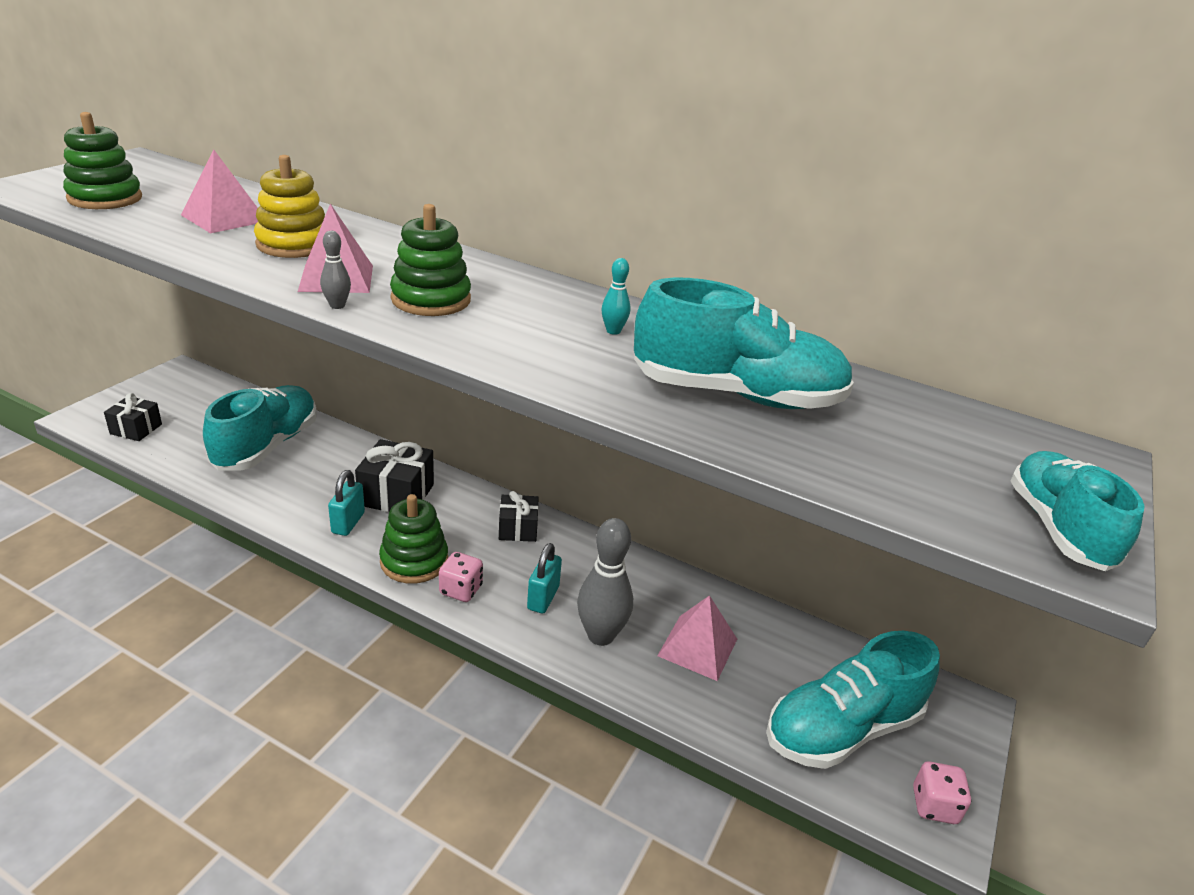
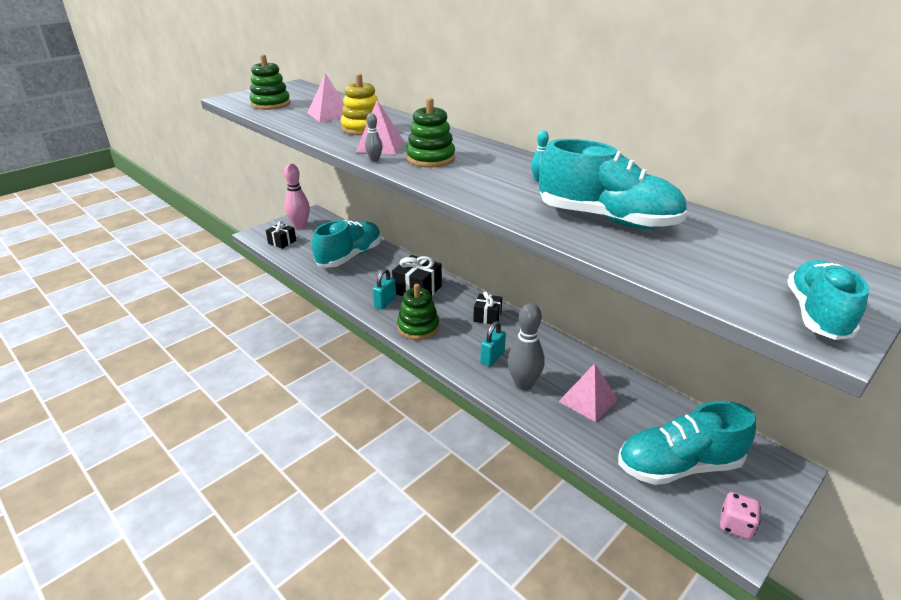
camera: 20 degrees right, 0 degrees up
(162, 396) = (300, 226): none -> pink bowling pin
(461, 590) = (442, 347): pink dice -> none

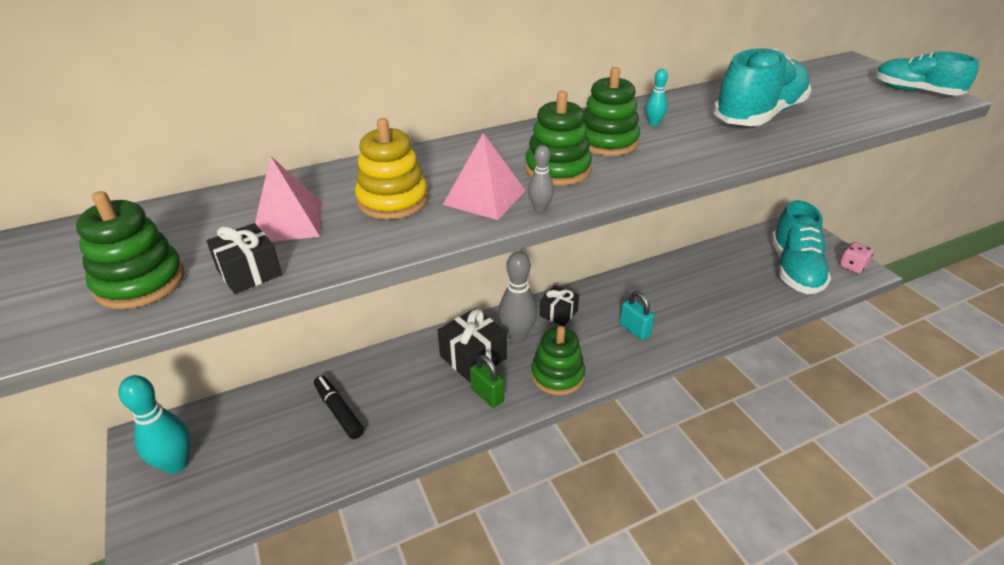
camera: 70 degrees left, 5 degrees up
(282, 242) = (217, 499): black gift -> black gift (249, 272)
(300, 226) = (176, 464): pink bowling pin -> turquoise bowling pin
(350, 256) = (339, 411): turquoise shoe -> black marker
(385, 302) = (487, 395): turquoise padlock -> green padlock
(488, 168) = (607, 142): none -> green stacking toy
(523, 384) = (682, 320): grey bowling pin -> grey bowling pin (517, 335)
(588, 400) = (712, 288): pink pyramid -> none

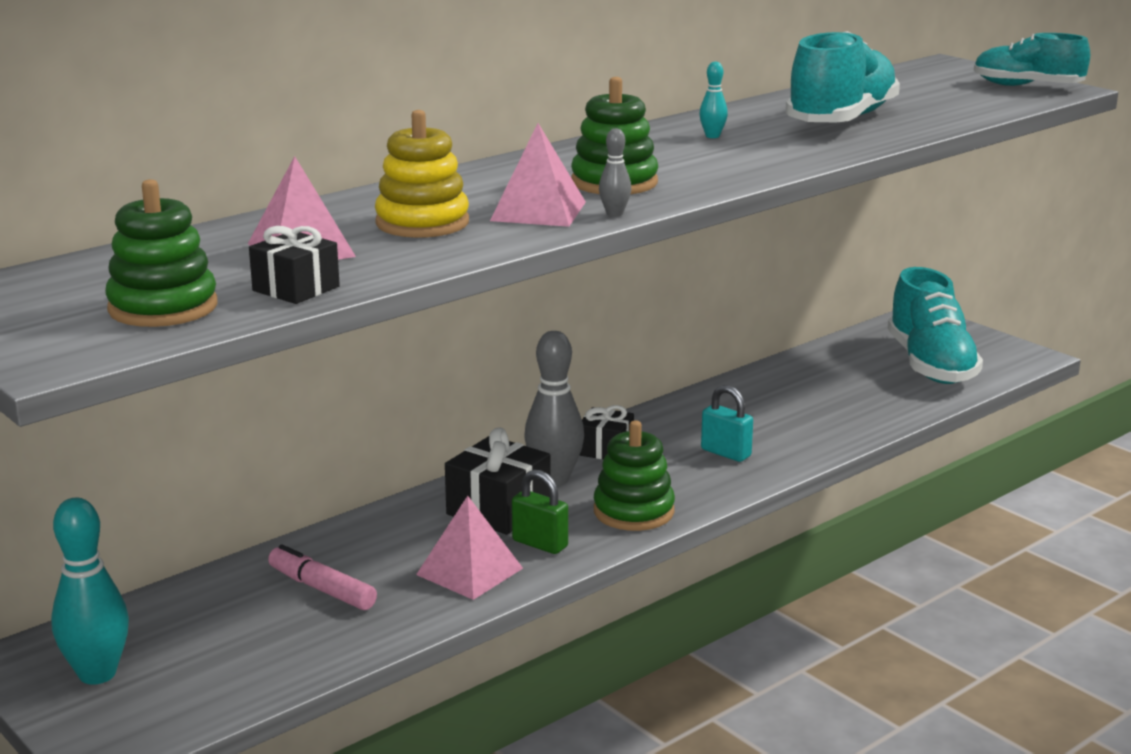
camera: 15 degrees left, 15 degrees down
(339, 411) = (322, 589): black marker -> pink marker
(434, 413) = (469, 571): none -> pink pyramid
(607, 142) = (662, 156): green stacking toy -> none
(852, 267) = (1009, 354): pink dice -> none

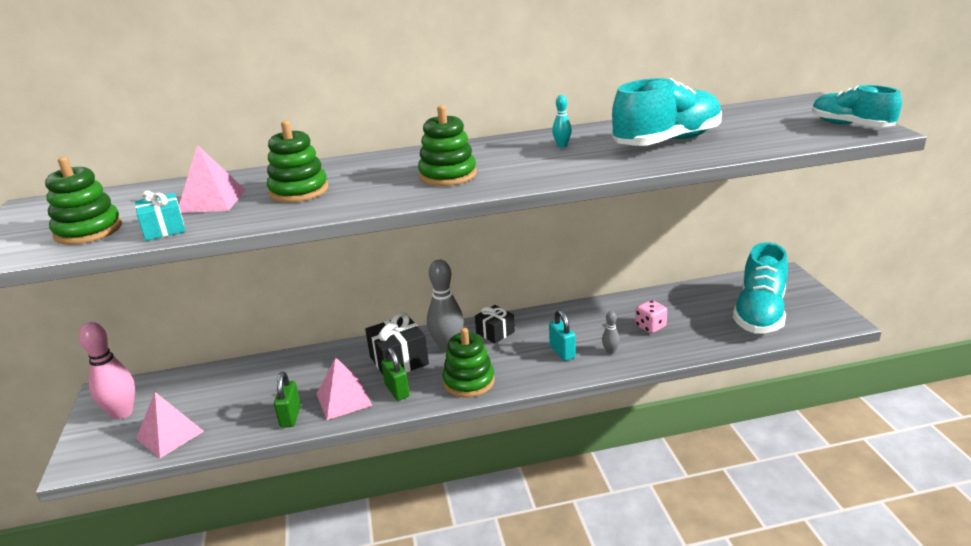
camera: 30 degrees right, 5 degrees up
(97, 674) = (122, 413): turquoise bowling pin -> pink bowling pin
(296, 288) = (164, 229): black gift -> turquoise gift
(322, 589) = (265, 390): pink marker -> none
(409, 609) = (290, 416): none -> green padlock
(422, 223) = (299, 191): yellow stacking toy -> green stacking toy
(538, 211) = (372, 191): pink pyramid -> pink pyramid (170, 434)
(614, 214) = (410, 200): grey bowling pin -> grey bowling pin (610, 351)
(811, 404) = (650, 327): none -> pink dice

